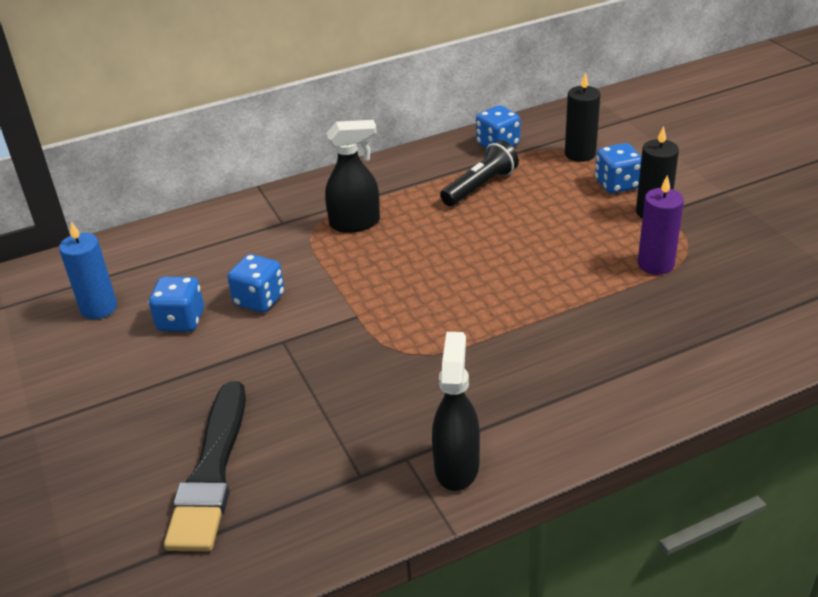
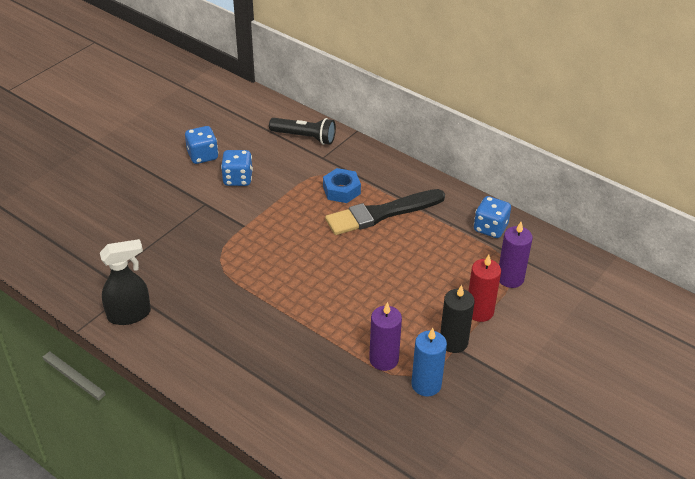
camera: 60 degrees right, 5 degrees up
(99, 308) = (198, 120): blue candle -> blue candle (426, 385)
(212, 471) = (88, 218): black brush -> black brush (382, 213)
(355, 223) = (341, 190): black spray bottle -> blue nut
(480, 186) = (426, 236): black flashlight -> black flashlight (304, 137)
(580, 154) = (510, 278): black candle -> purple candle
(617, 184) = (479, 311): blue dice -> red candle

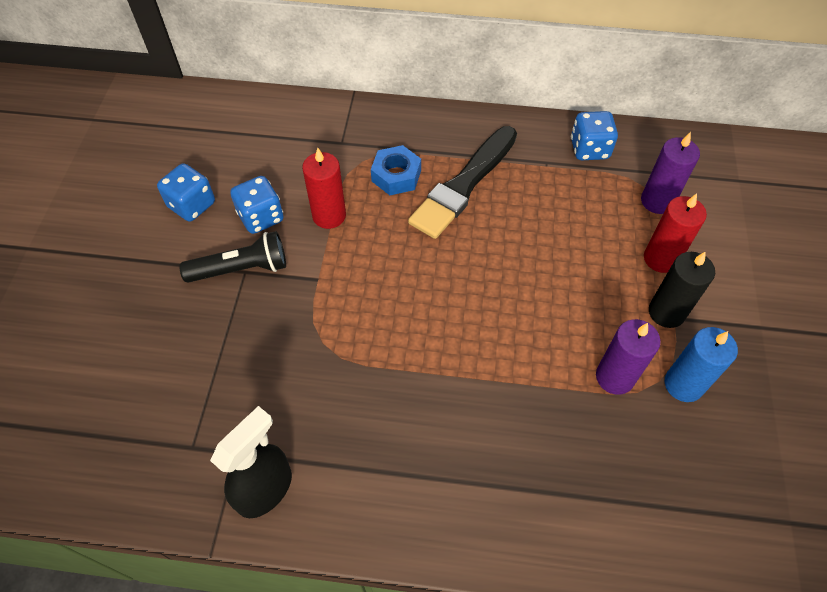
camera: 30 degrees left, 15 degrees up
(280, 195) = (329, 215): none -> red candle
(304, 137) = (300, 125): black flashlight -> black flashlight (241, 269)

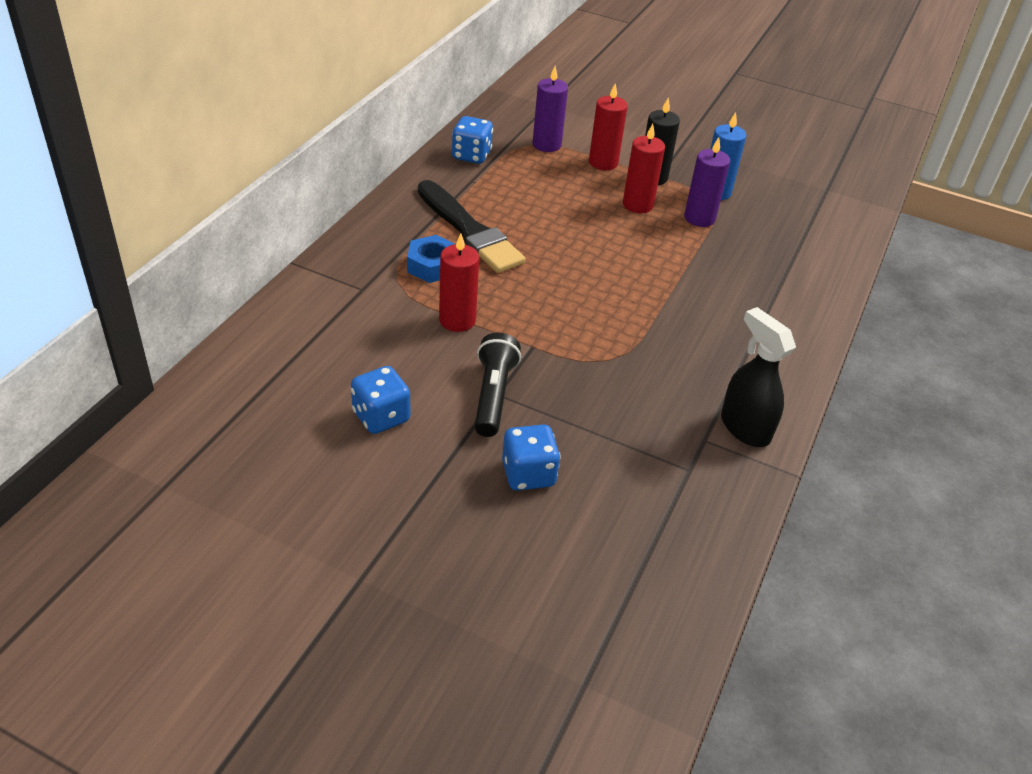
camera: 75 degrees left, 15 degrees down
(261, 217) = (431, 367): blue dice -> blue dice (528, 474)
(600, 310) = (637, 205): none -> red candle

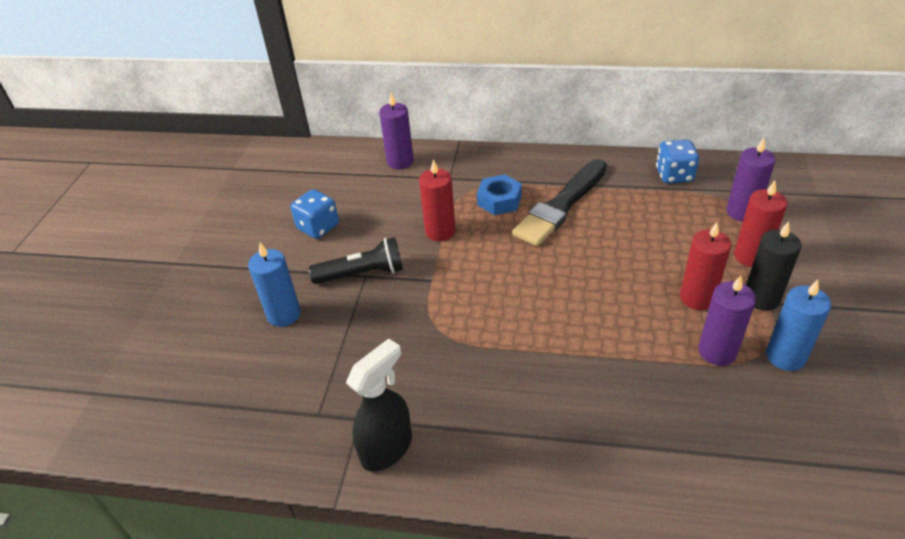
camera: 80 degrees right, 0 degrees up
(296, 318) = (400, 162): none -> purple candle
(528, 474) = (284, 314): blue dice -> blue candle

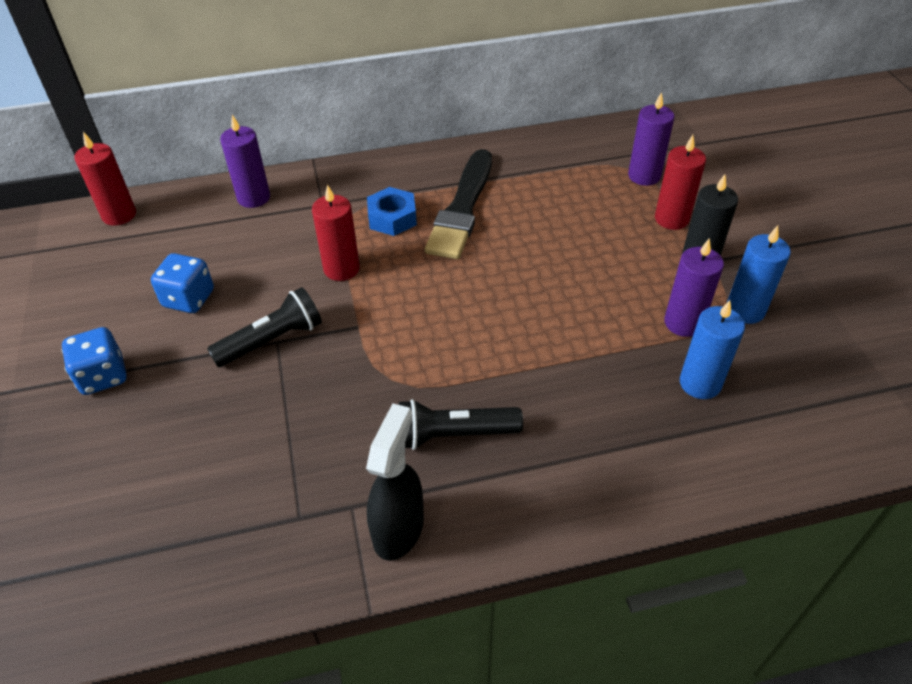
camera: 25 degrees left, 5 degrees up
(284, 314) = (197, 414): blue candle -> blue candle (700, 383)
(466, 388) = (454, 434): none -> black flashlight
(674, 175) = (563, 151): blue dice -> blue dice (103, 376)
(697, 298) = (641, 273): red candle -> red candle (119, 215)

